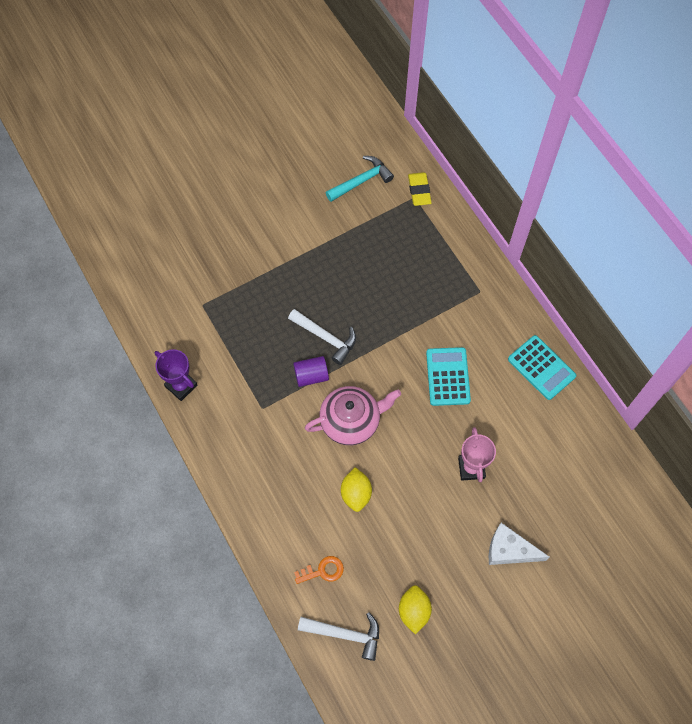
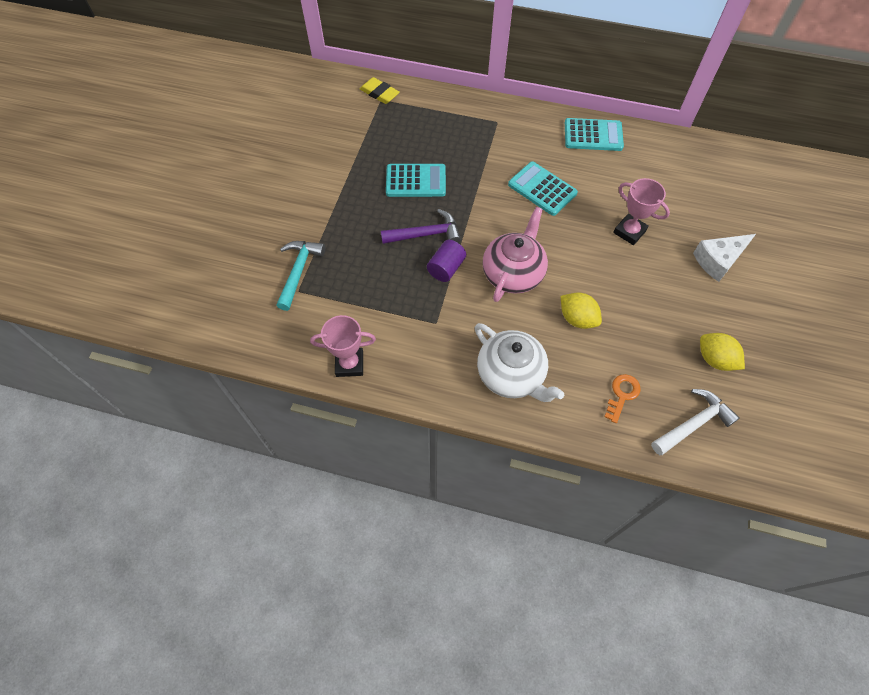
camera: 45 degrees left, 5 degrees down
(181, 386) = (349, 364): purple trophy -> pink trophy
(269, 489) = (511, 375): none -> white teapot
(326, 338) = (426, 234): white hammer -> purple hammer
(361, 181) = (329, 116): turquoise hammer -> turquoise hammer (299, 271)
(365, 289) = (416, 181): none -> turquoise calculator

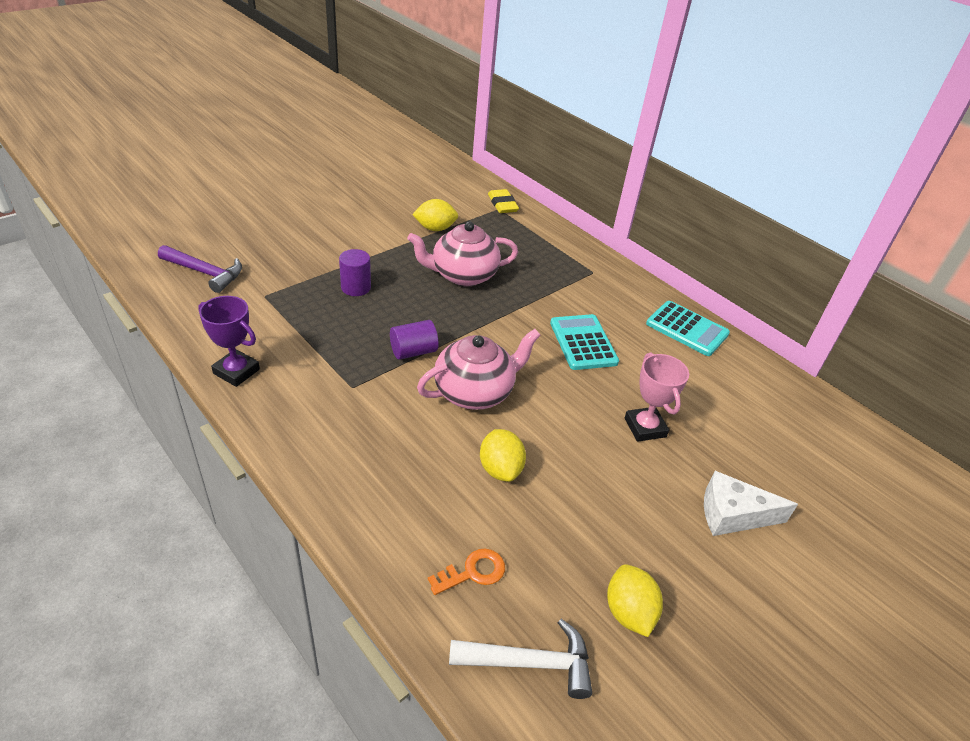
camera: 30 degrees right, 20 degrees down
(299, 271) = (282, 283): turquoise hammer -> none
(349, 364) = (236, 371): pink trophy -> purple trophy
(354, 148) = (435, 228): none -> yellow lemon
(354, 240) = (356, 287): none -> purple cylinder
(416, 181) = (463, 275): turquoise calculator -> pink teapot
(426, 234) = (425, 317): purple hammer -> purple hammer (205, 273)
(511, 375) = (373, 474): white teapot -> none

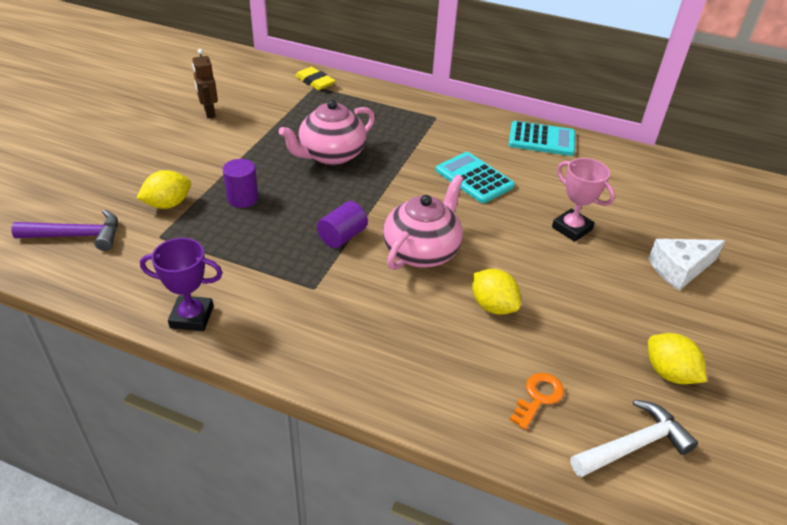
camera: 25 degrees left, 0 degrees up
(387, 204) = (209, 112): none -> brown robot
(435, 228) = (272, 121): yellow lemon -> yellow lemon (168, 204)

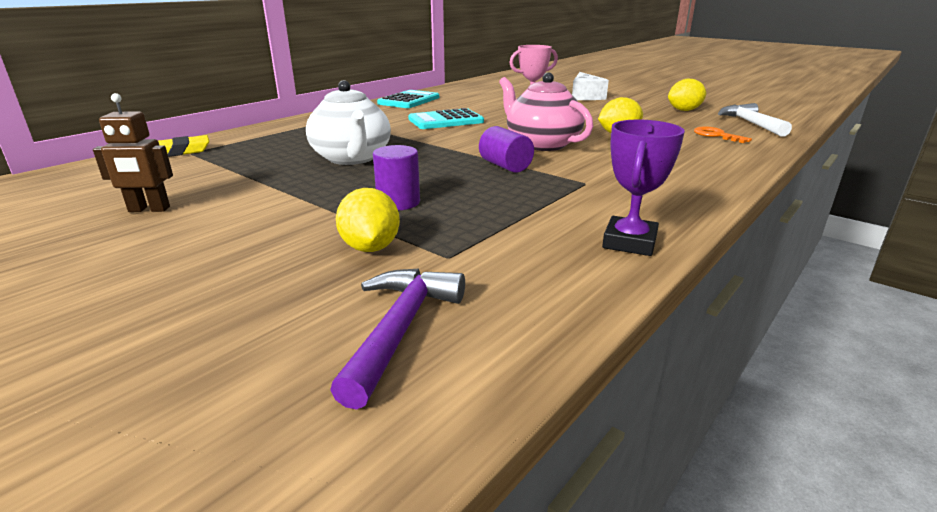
camera: 70 degrees left, 15 degrees down
(331, 155) = (352, 158): pink teapot -> white teapot

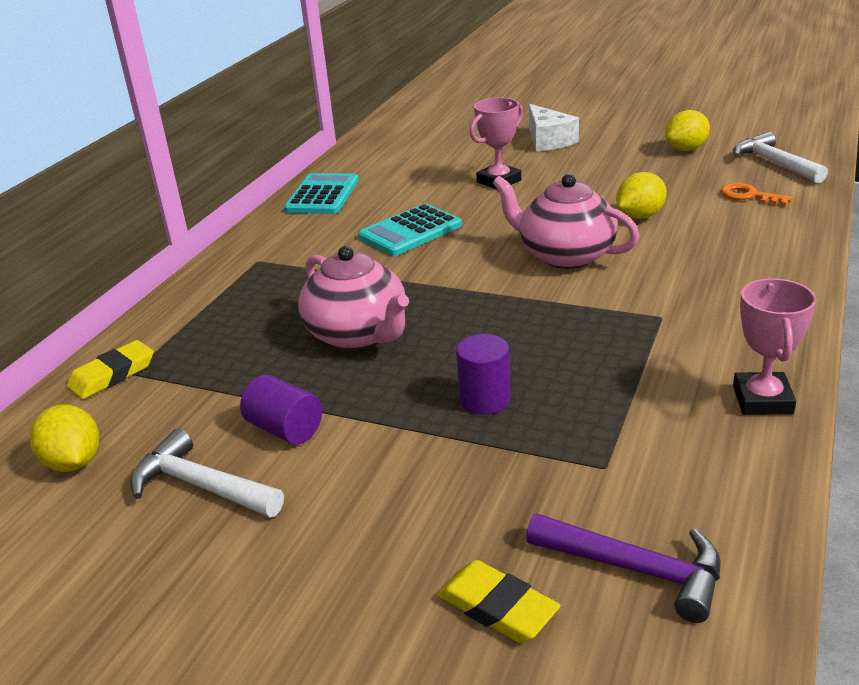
camera: 15 degrees left, 5 degrees up
(149, 209) = (201, 486): brown robot -> white hammer
(252, 326) = (498, 607): none -> yellow eraser
(352, 158) = (358, 334): white teapot -> pink teapot
(370, 248) = (516, 476): yellow lemon -> yellow lemon (73, 462)
(400, 329) = (636, 569): purple hammer -> purple hammer turned 120 degrees clockwise
(505, 166) = (553, 307): purple cylinder -> purple cylinder (285, 429)
(629, 242) = (762, 400): purple trophy -> pink trophy

